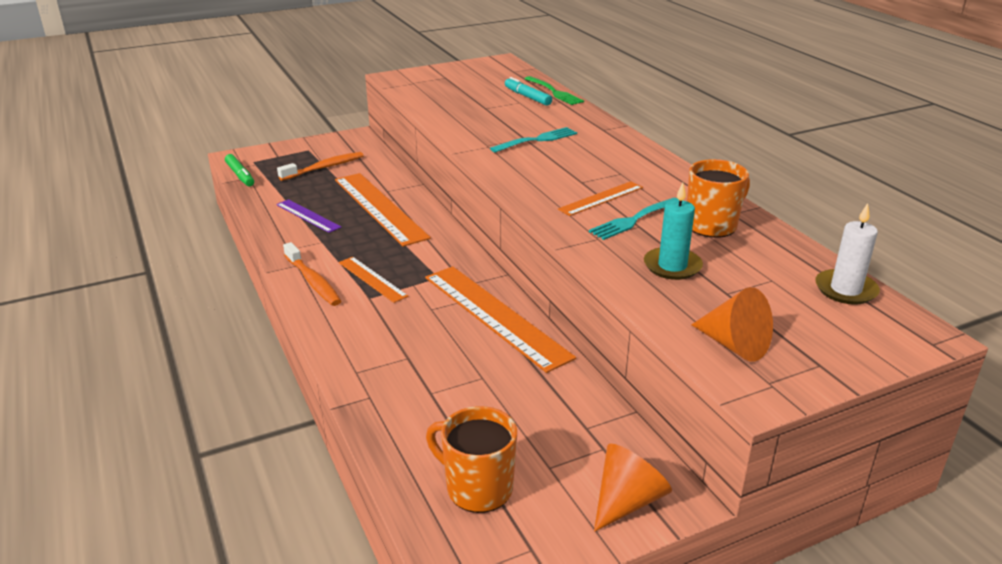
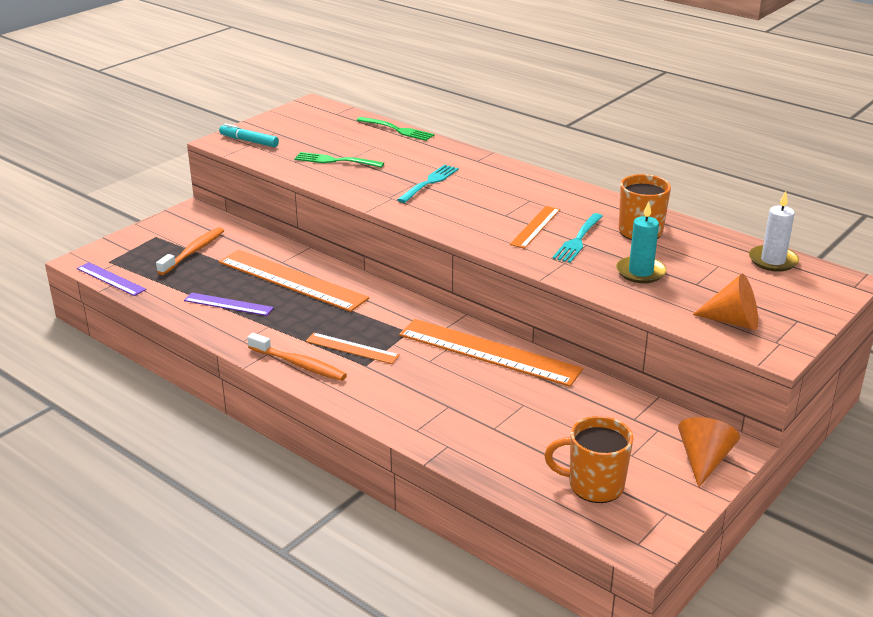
camera: 25 degrees left, 0 degrees up
(240, 175) = (111, 279): green marker -> purple ruler
(471, 107) = (336, 161): none -> green fork
(527, 97) = (377, 139): turquoise marker -> turquoise marker (249, 141)

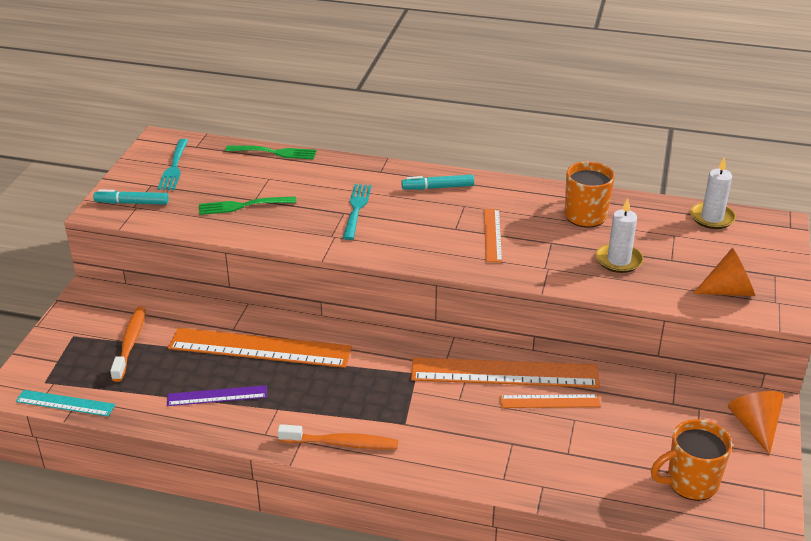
camera: 25 degrees left, 5 degrees up
(111, 279) = (65, 403): purple ruler -> turquoise ruler
(352, 348) = (378, 408): orange ruler -> orange ruler (549, 401)
(518, 182) = (437, 187): none -> turquoise marker
(578, 239) = (540, 239): turquoise fork -> turquoise fork (174, 167)
(640, 272) = (618, 260): turquoise candle -> white candle

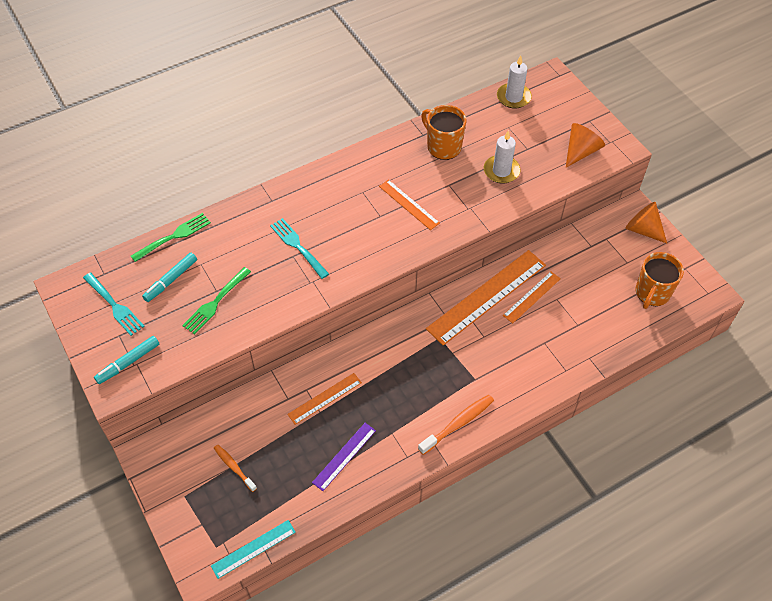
camera: 45 degrees left, 20 degrees up
(130, 343) = (234, 467): orange toothbrush -> orange toothbrush, size x0.65
(260, 348) = (325, 398): orange ruler -> orange ruler, size x0.52
(437, 187) = (327, 188): turquoise marker -> turquoise marker (171, 280)

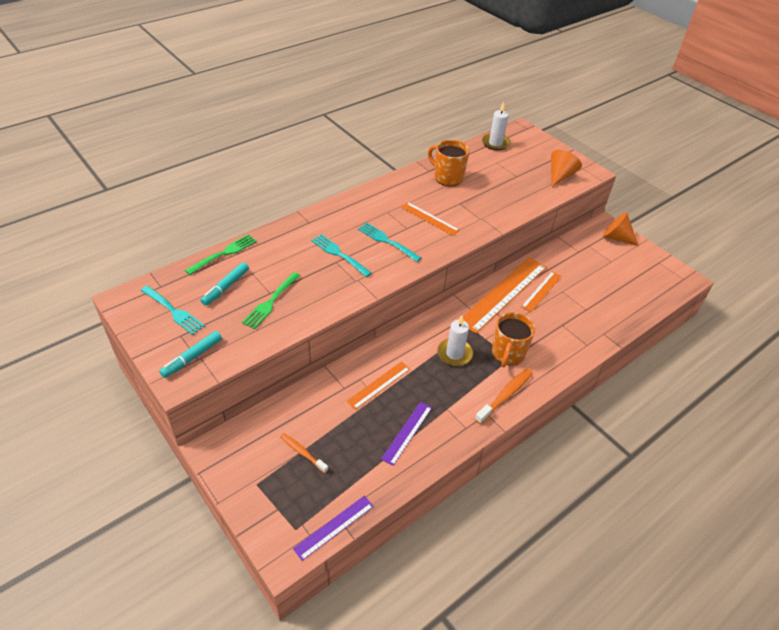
camera: 10 degrees left, 10 degrees down
(253, 549) = (334, 527): turquoise ruler -> purple ruler
(354, 233) = (387, 241): none -> turquoise fork
(501, 171) = (500, 192): white candle -> white candle (454, 354)
(652, 293) = (639, 282): orange mug -> orange mug (507, 354)

